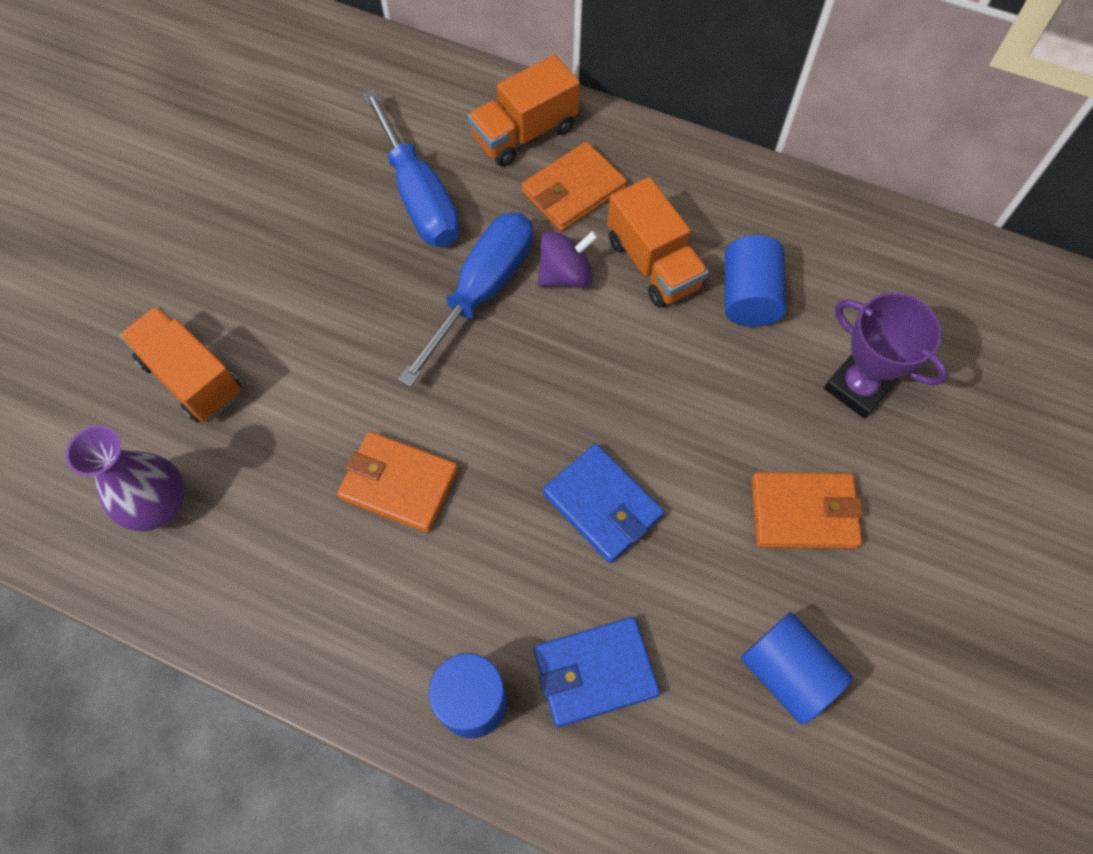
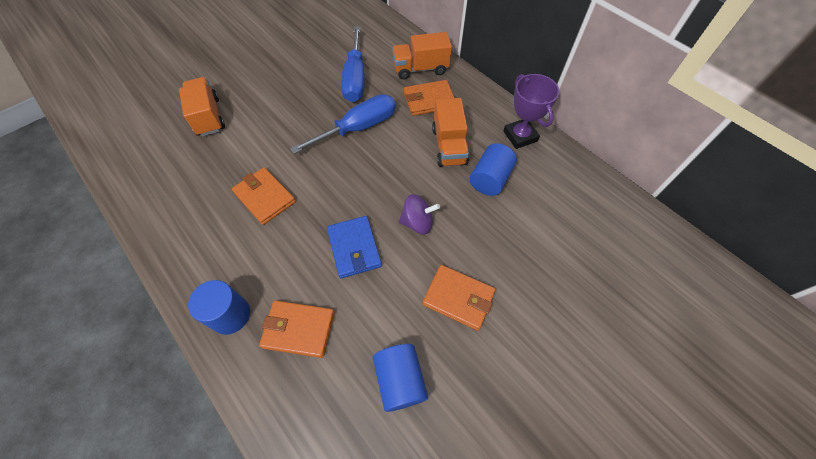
camera: 25 degrees right, 5 degrees down
(158, 504) = (158, 163): purple vase -> none
(565, 275) = (402, 135): purple spinning top -> purple spinning top (417, 222)
(595, 672) = (299, 329): blue wallet -> orange wallet
(857, 387) = (525, 246): purple trophy -> purple trophy (520, 136)

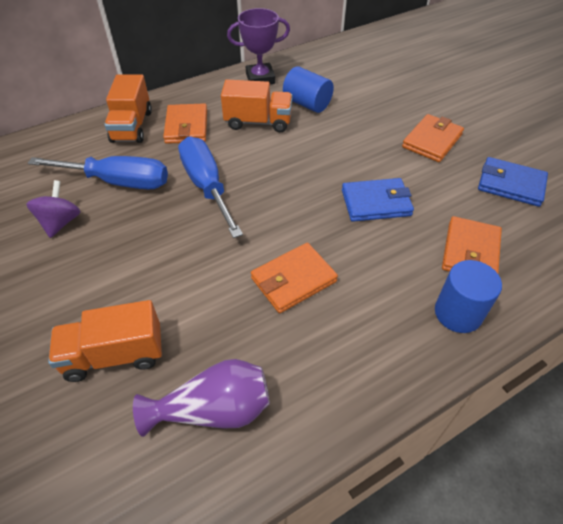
camera: 80 degrees left, 10 degrees down
(166, 171) = (214, 410): none -> purple vase
(400, 380) = (511, 184): blue cylinder -> blue wallet
(417, 222) = (350, 155): purple spinning top -> purple spinning top (60, 222)

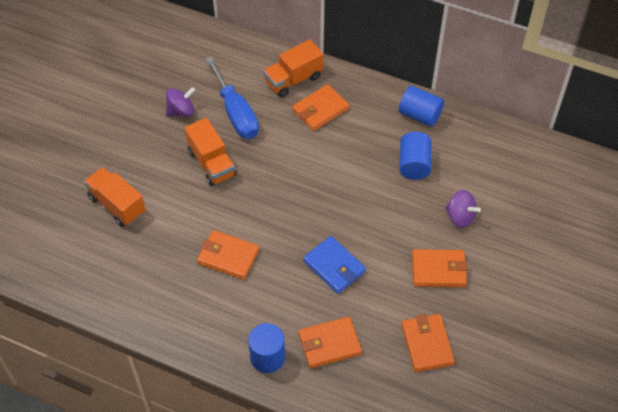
camera: 55 degrees right, 5 degrees up
(207, 186) = (271, 161): blue screwdriver -> none
(214, 410) = (117, 270): purple vase -> none
(258, 122) = (363, 148): orange truck -> orange truck (211, 163)
(260, 78) = (420, 115): purple trophy -> blue cylinder
(385, 105) = (460, 217): none -> purple spinning top
(511, 184) = (427, 344): blue wallet -> orange wallet

